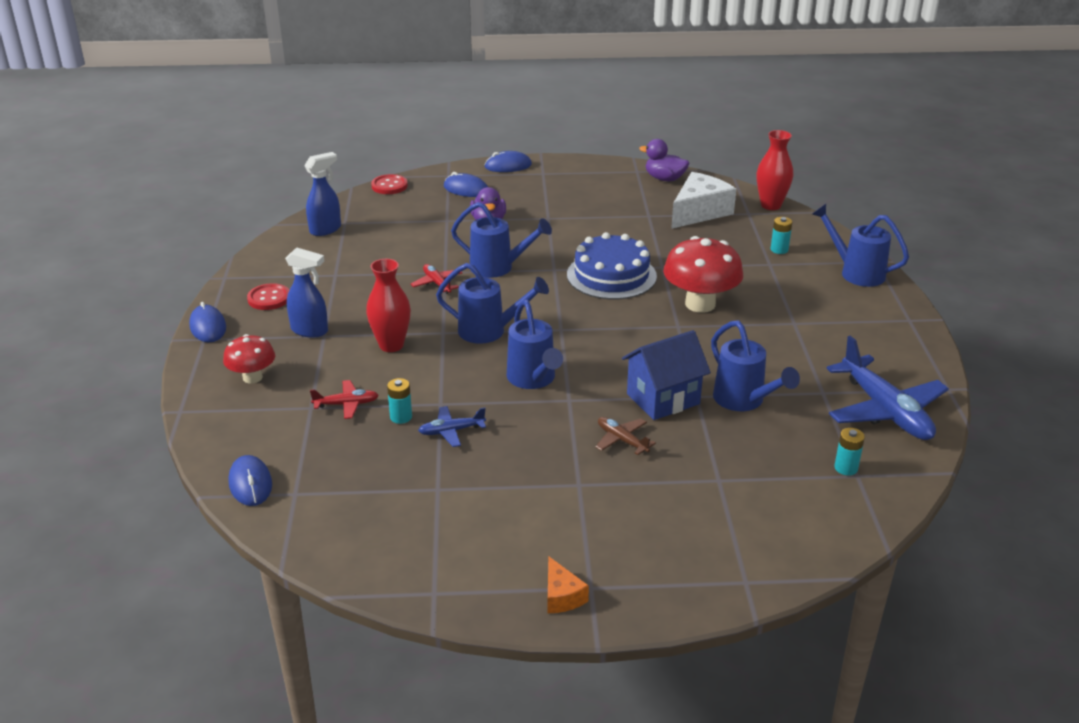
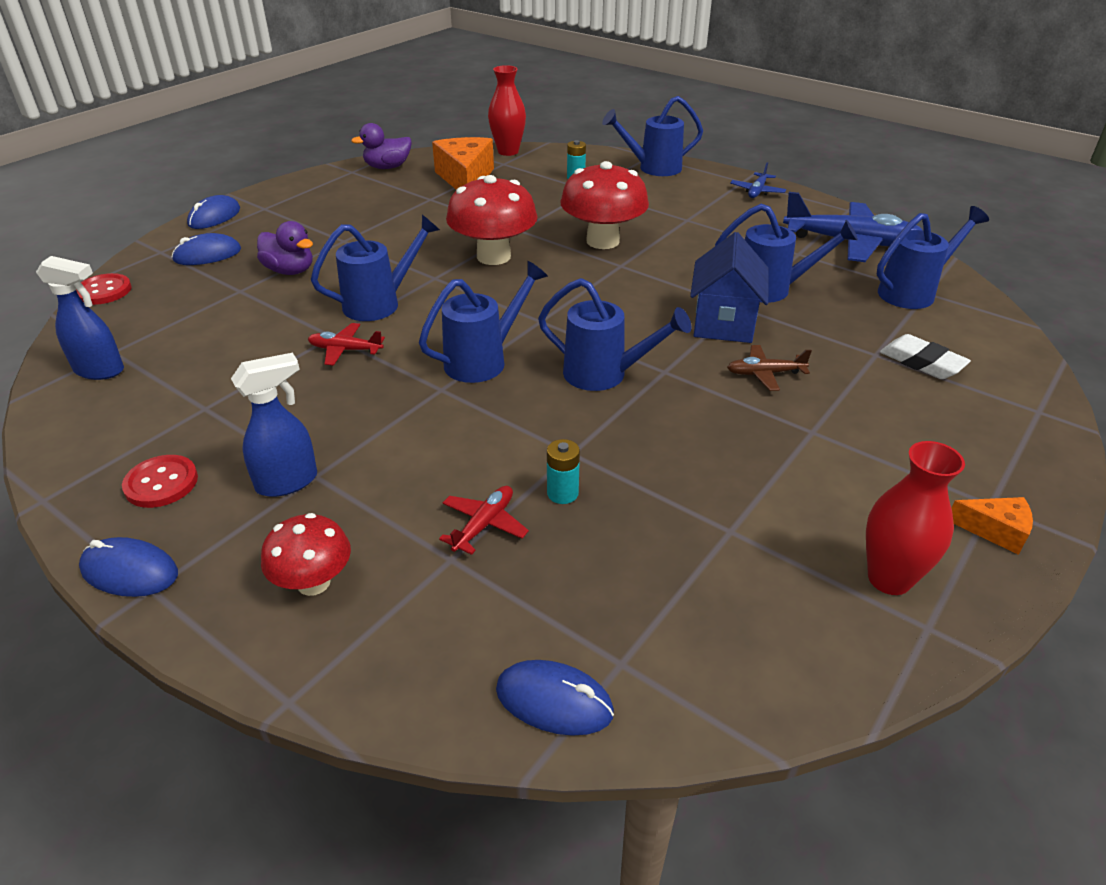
camera: 50 degrees left, 5 degrees up
(326, 229) = (100, 370): blue spray bottle -> blue spray bottle turned 105 degrees clockwise
(391, 345) = (413, 434): red vase -> red vase (889, 579)
(451, 431) = (633, 469): blue plane -> blue plane (757, 191)
(611, 275) = (493, 256): blue cake -> red mushroom
(699, 212) = (465, 178): white cheese -> orange cheese
(737, 505) = (922, 362): none -> white eraser
(846, 468) = (912, 292): turquoise battery -> blue watering can

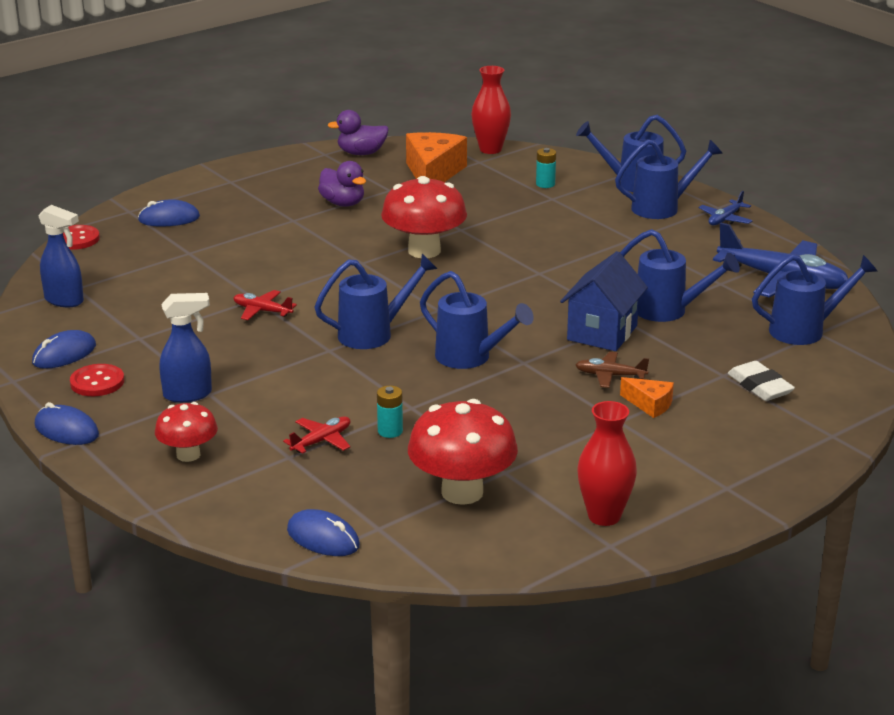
camera: 15 degrees right, 10 degrees down
(214, 217) = (183, 185): blue mouse -> blue mouse (64, 354)
(290, 271) = (236, 241): purple duck -> purple duck (343, 203)
(379, 303) = (304, 278): blue watering can -> blue watering can (662, 208)
(602, 241) = (535, 249): red mushroom -> red mushroom (462, 492)
(995, 530) = (713, 503): orange cheese -> orange cheese (650, 404)

